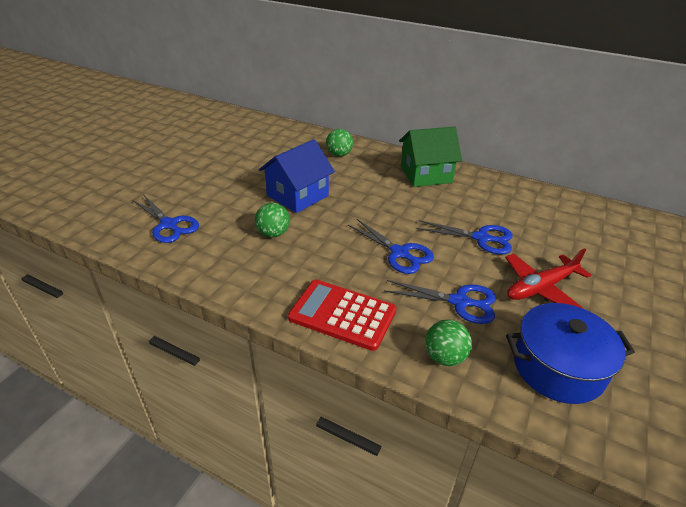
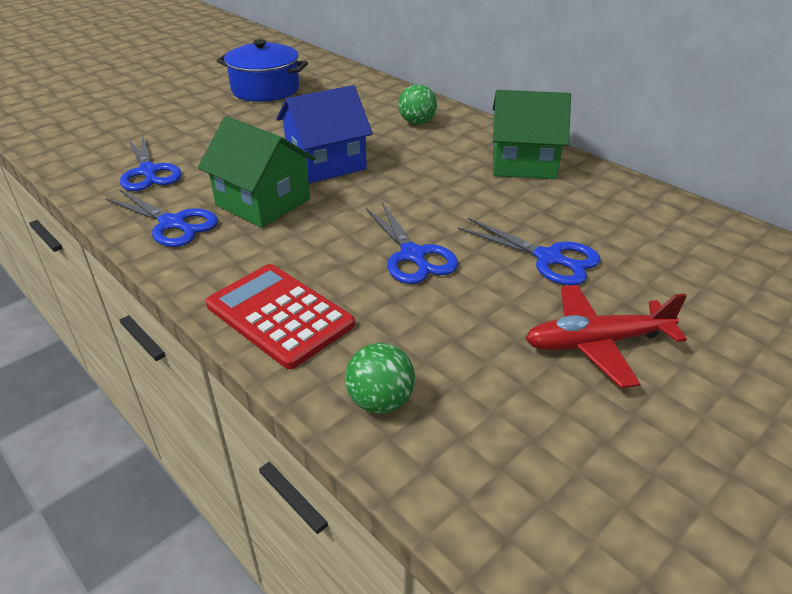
camera: 20 degrees right, 0 degrees up
(273, 233) = (263, 202): green ball -> green house
(459, 302) = (454, 335): blue scissors -> blue scissors (172, 223)
(558, 367) = (546, 459): blue pot -> blue pot (265, 89)

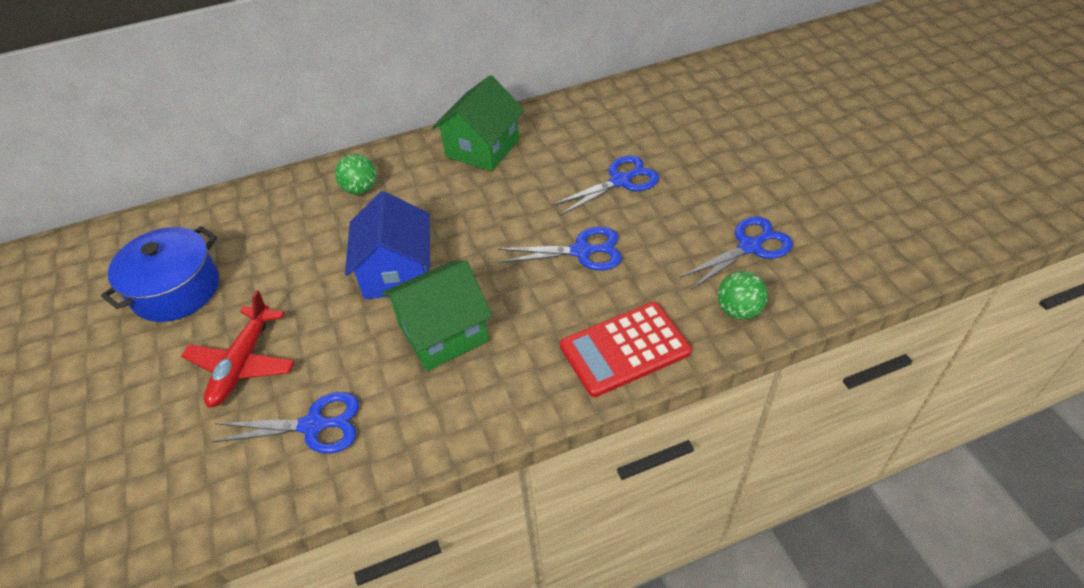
camera: 65 degrees left, 10 degrees up
(172, 223) = (442, 411): blue scissors -> blue scissors (749, 247)
(596, 343) = (717, 192): red plane -> red plane (242, 364)

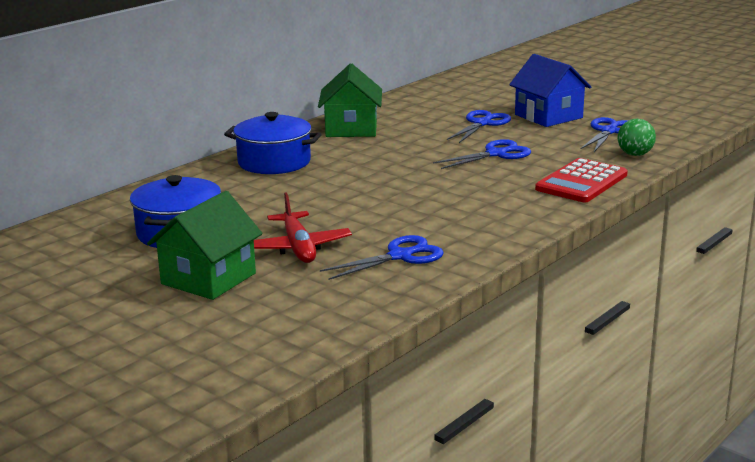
camera: 30 degrees left, 25 degrees down
(360, 189) = (274, 162): green ball -> blue pot
(397, 272) = (365, 188): blue house -> blue house (548, 116)
(443, 333) = (442, 203): green house -> green house (208, 279)

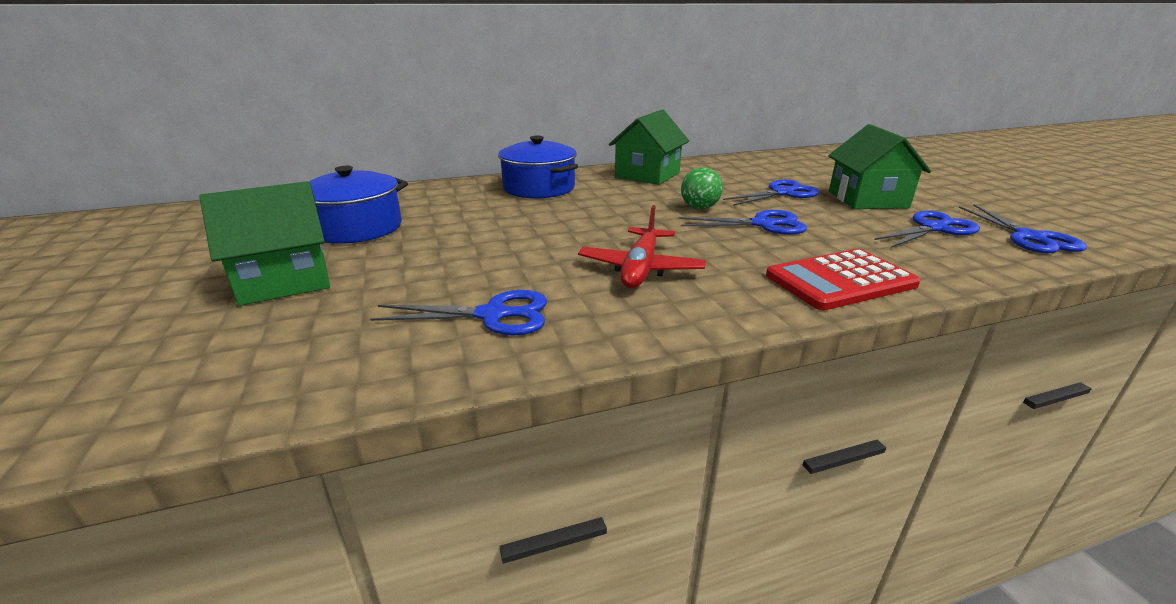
camera: 30 degrees right, 5 degrees up
(298, 248) = (416, 272): red plane -> red plane (640, 269)
(548, 116) = (867, 199): blue house -> green house
(635, 154) = (951, 262): green ball -> green ball (699, 208)
(668, 125) = (1029, 237): none -> blue scissors

